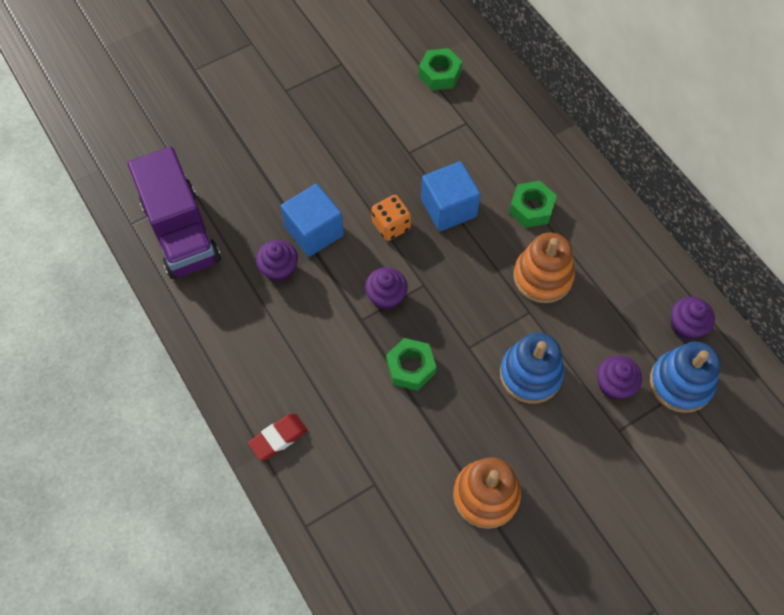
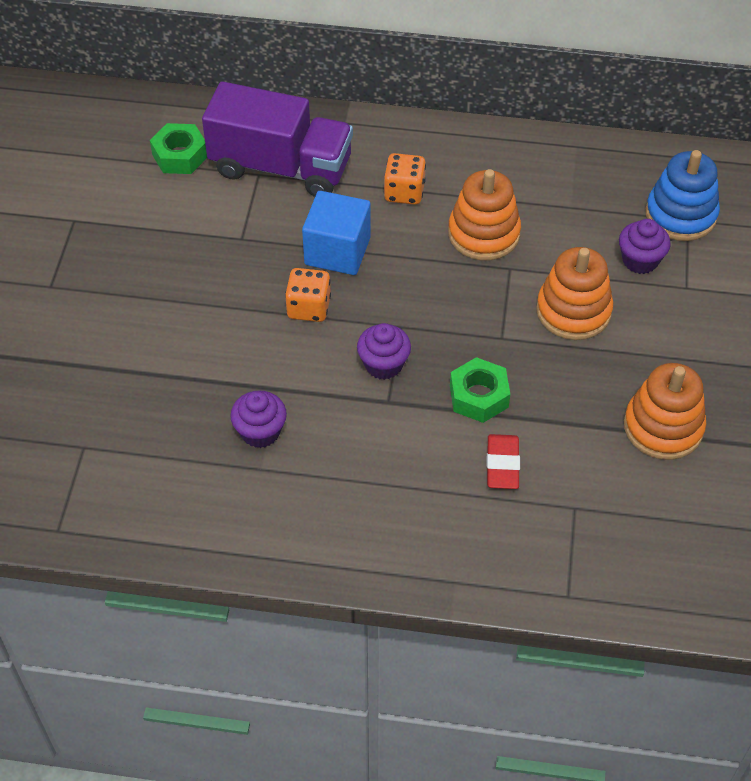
camera: 50 degrees left, 10 degrees down
(181, 232) = (120, 490): purple truck -> purple truck (281, 167)
(278, 438) = (451, 557): red eraser -> red eraser (502, 465)
(314, 231) = (247, 373): blue cube -> none
(530, 374) = (573, 311): blue stacking toy -> orange stacking toy
(531, 208) = (404, 192): green nut -> orange dice
(685, 326) = (631, 173): purple cupcake -> none

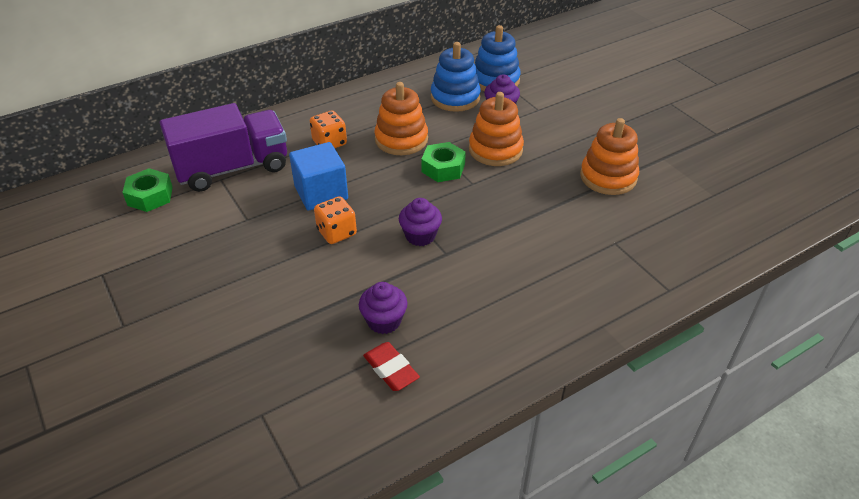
camera: 40 degrees left, 10 degrees down
(479, 396) = (495, 219): green nut -> green nut (443, 168)
(502, 465) = (551, 246): red eraser -> red eraser (391, 369)
(604, 212) = (455, 98): none -> blue stacking toy

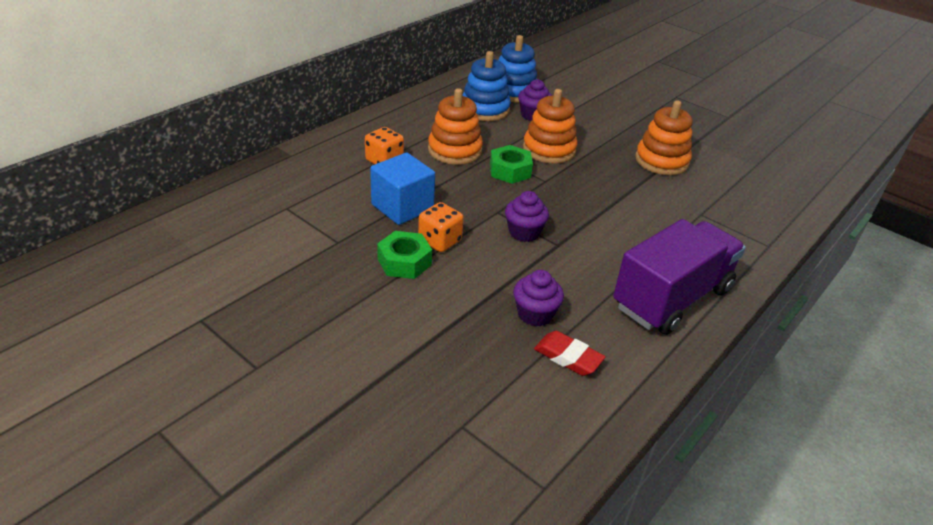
camera: 20 degrees left, 5 degrees down
(150, 196) = (215, 234): green nut -> green nut (404, 262)
(232, 168) = (294, 196): purple truck -> purple truck (671, 298)

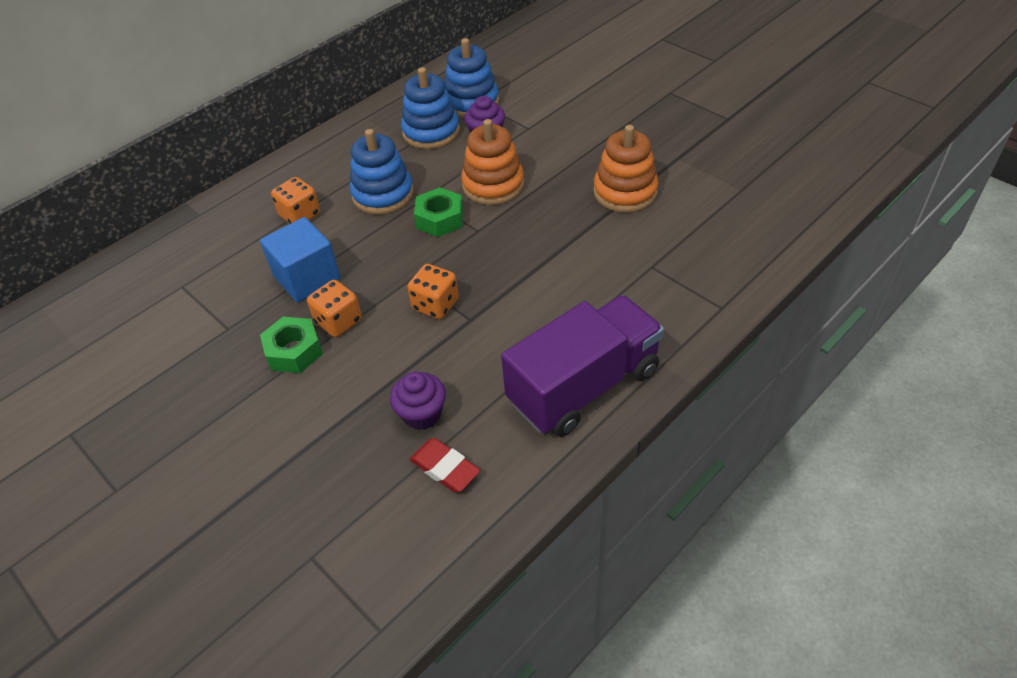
camera: 10 degrees right, 10 degrees up
(455, 150) = (383, 194): orange stacking toy -> blue stacking toy
(524, 232) = (435, 304): purple cupcake -> orange dice

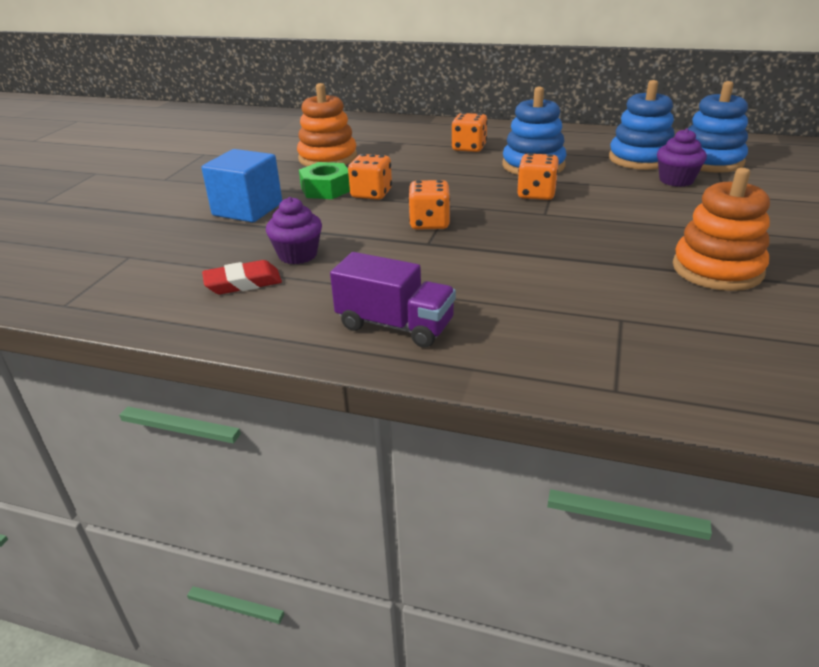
camera: 60 degrees right, 15 degrees down
(307, 278) = (406, 170): blue cube -> blue cube (247, 209)
(440, 219) = (536, 194): green nut -> orange dice
(445, 468) = (243, 283): red eraser -> red eraser turned 60 degrees clockwise
(493, 185) = (614, 202): orange stacking toy -> orange stacking toy (328, 158)
(583, 386) = (395, 325): purple truck -> purple truck, size x0.61

